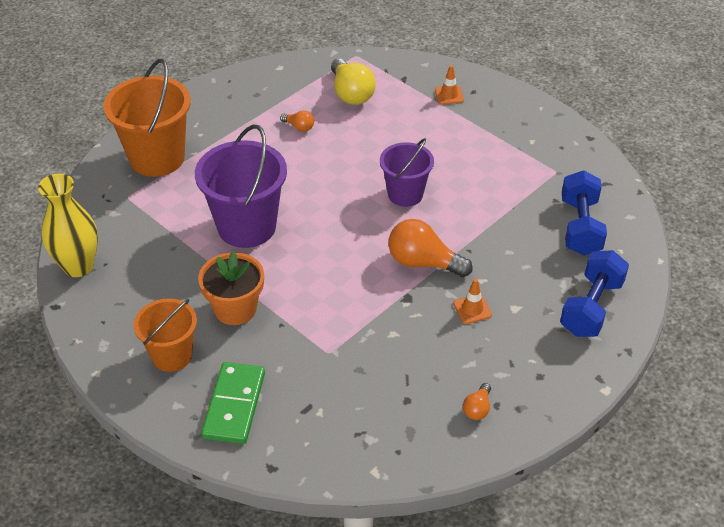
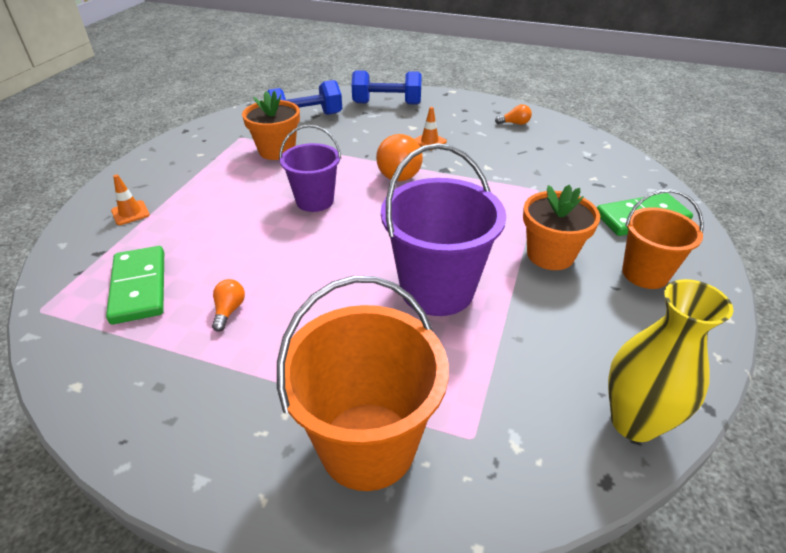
camera: 115 degrees left, 5 degrees down
(351, 93) = (139, 287): yellow light bulb -> green domino
(512, 190) = (277, 151): none -> orange flower pot

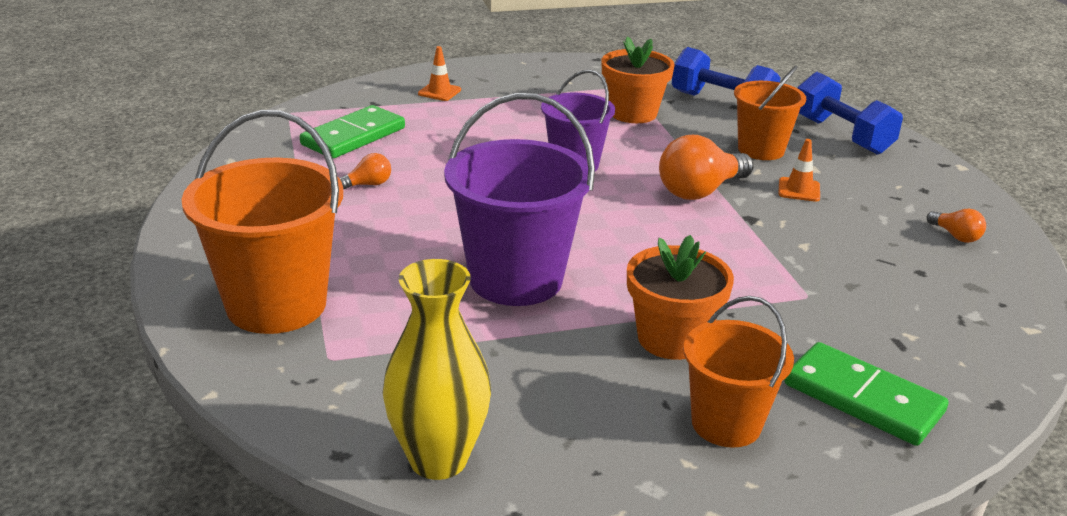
camera: 55 degrees right, 10 degrees down
(374, 132) = (761, 150): none -> orange bucket

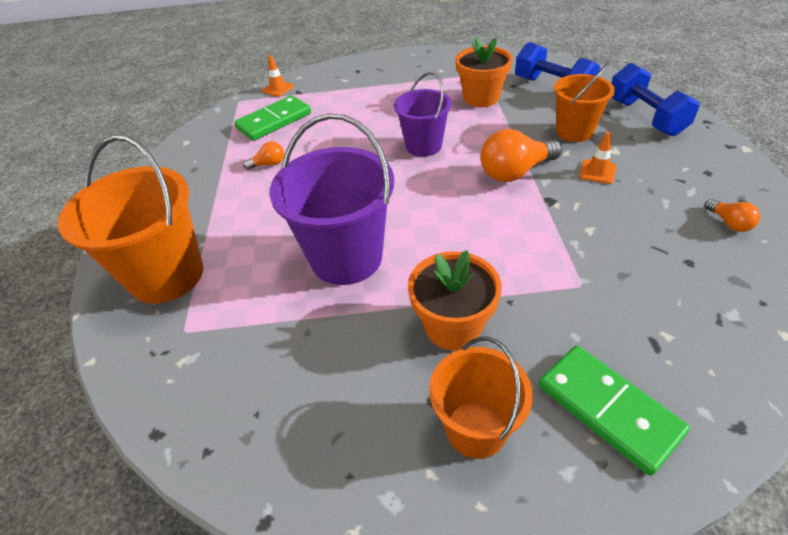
camera: 15 degrees right, 15 degrees up
(438, 459) = (227, 447): yellow vase -> none
(439, 92) = (346, 81): orange traffic cone -> orange traffic cone (278, 89)

